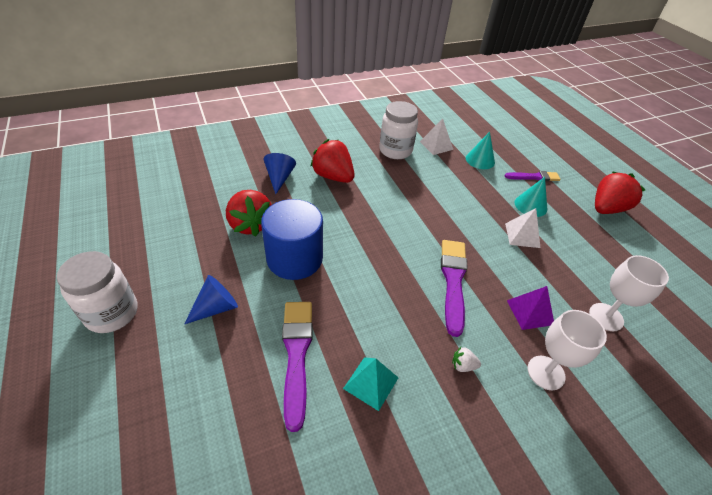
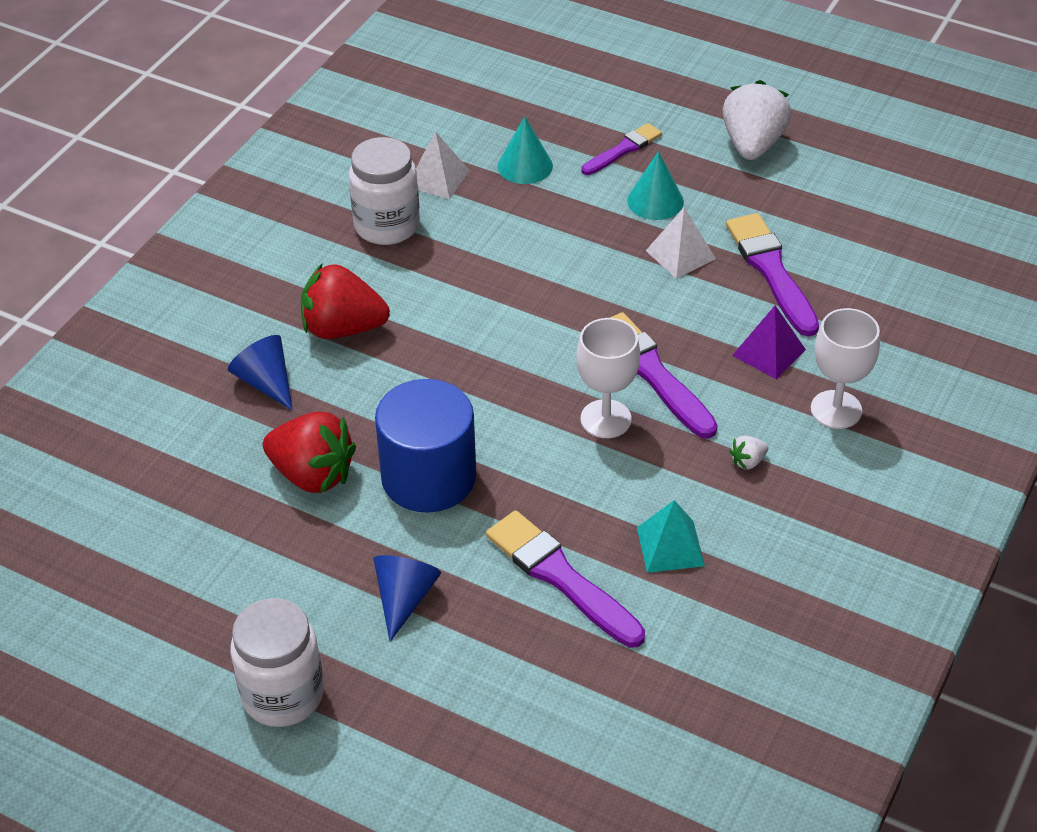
camera: 35 degrees left, 0 degrees up
(567, 271) = (771, 271): none -> purple brush
(606, 208) = (752, 144): red strawberry -> white strawberry
(606, 317) = (852, 302): white goblet -> white goblet (606, 419)

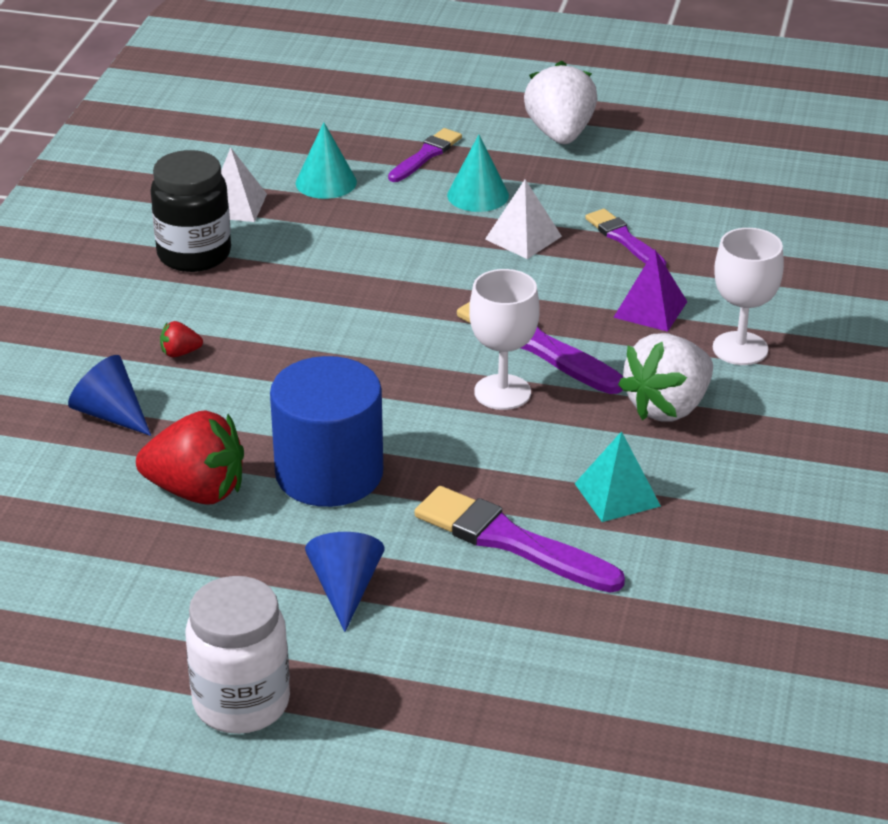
camera: 15 degrees left, 10 degrees down
(343, 328) = (180, 353): red strawberry -> red strawberry, size x0.43
(387, 226) = (194, 254): white jar -> black jar
(748, 461) = (668, 407): white strawberry -> white strawberry, size x2.35
(771, 271) = (624, 239): purple brush -> purple brush, size x0.61

